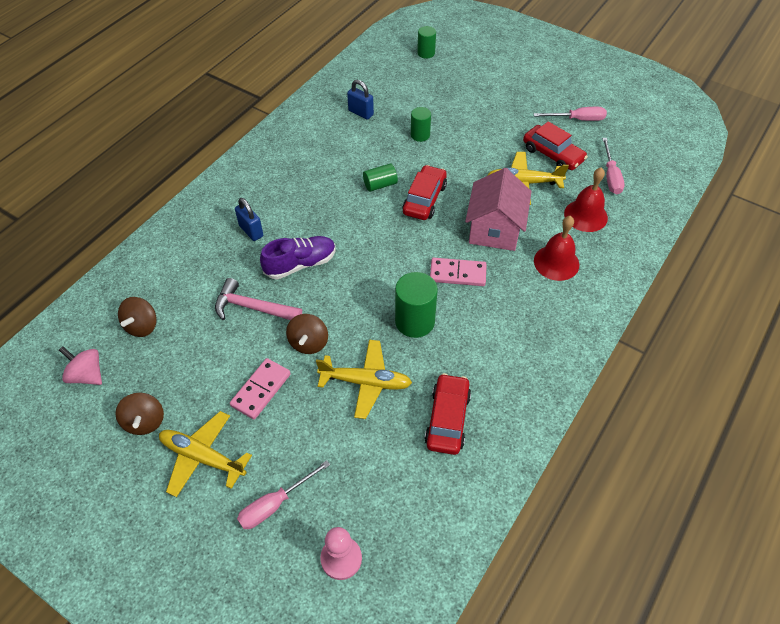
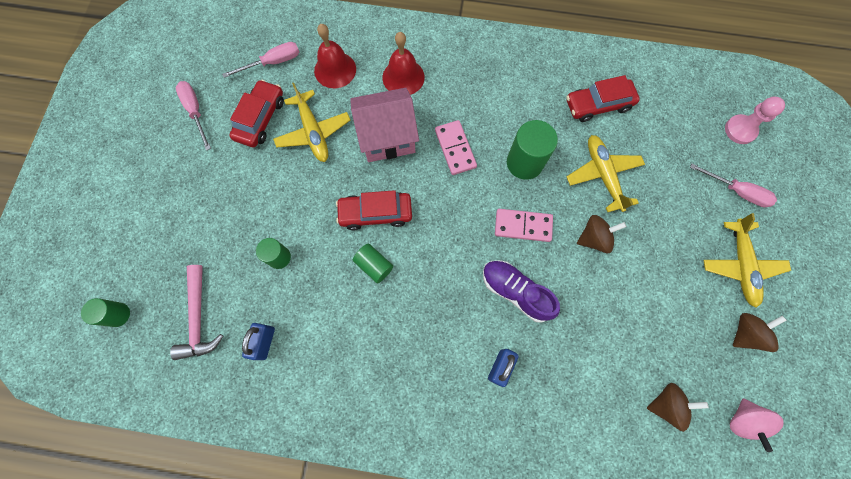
camera: 115 degrees left, 20 degrees up
(253, 308) = (587, 308): pink hammer -> pink hammer (198, 318)
(261, 390) = (659, 253): pink domino -> pink domino (523, 226)

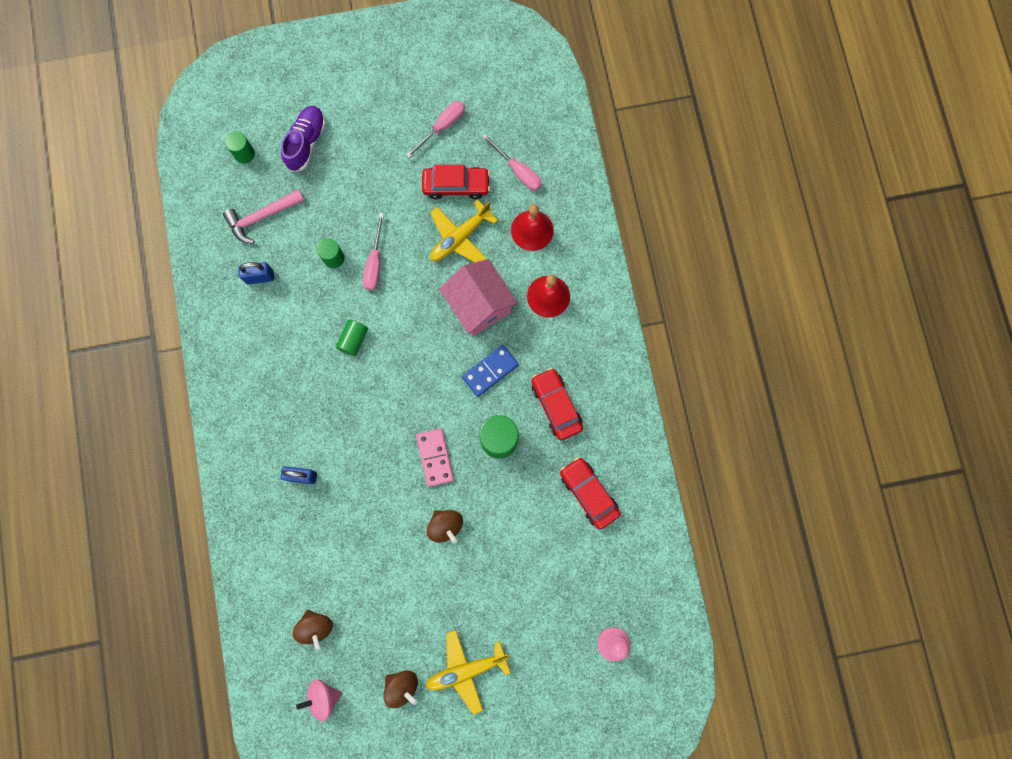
camera: 70 degrees right, 5 degrees up
(375, 213) = (401, 323): red car -> red car (556, 405)
(455, 148) = (490, 371): pink domino -> blue domino
(515, 292) = (371, 469): purple shoe -> purple shoe (306, 143)
(603, 175) = (513, 517): yellow plane -> none
(736, 191) = (542, 652): pink screwdriver -> pink screwdriver (374, 263)

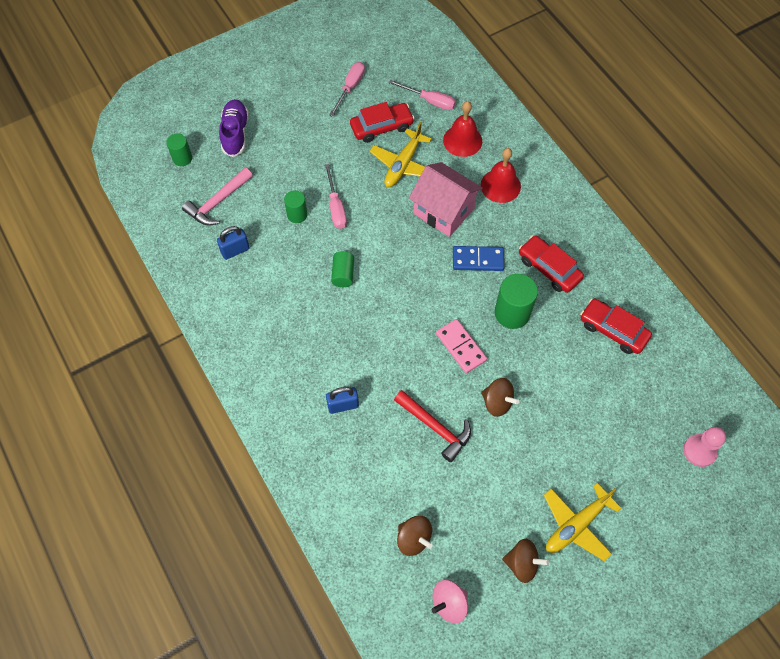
camera: 20 degrees left, 15 degrees down
(378, 529) = (435, 427): none -> red hammer
(490, 371) = (478, 260): blue domino -> blue domino turned 60 degrees clockwise

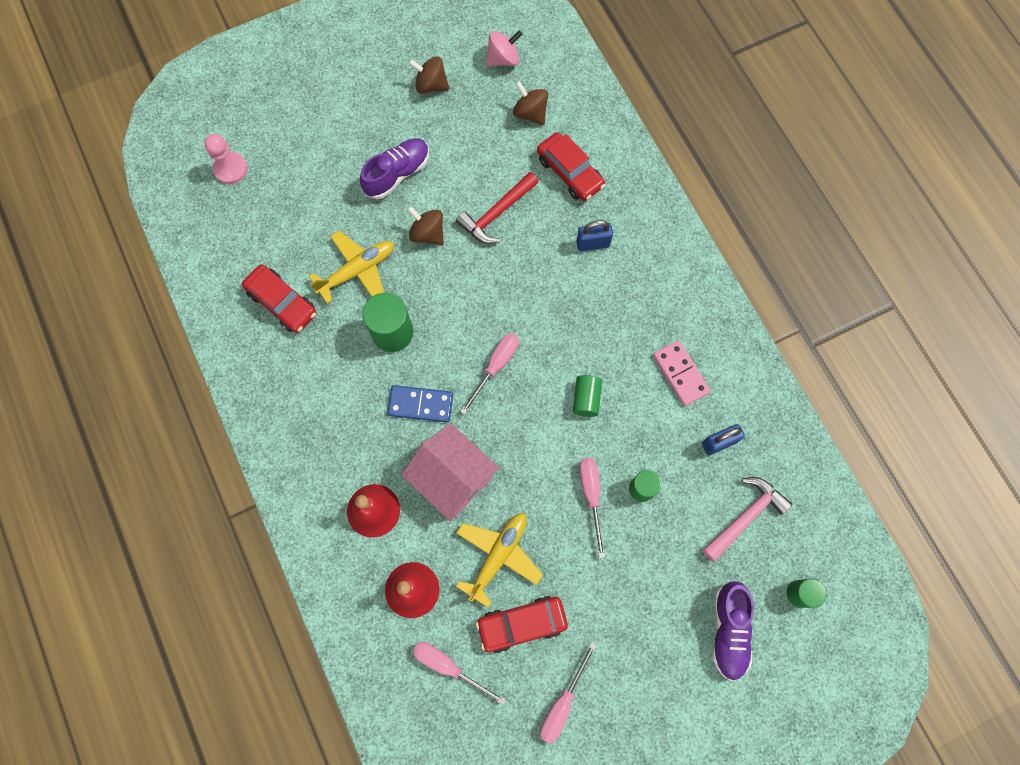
camera: 175 degrees left, 10 degrees up
(420, 293) = (495, 367): none -> pink screwdriver
(435, 427) = (497, 213): red hammer -> red hammer turned 90 degrees counterclockwise
(461, 347) = (457, 297): pink domino -> pink domino (680, 374)
(537, 459) = (397, 174): none -> purple shoe
(549, 268) = (337, 385): red car -> red car (569, 172)
(576, 525) = (372, 112): yellow plane -> yellow plane (357, 270)

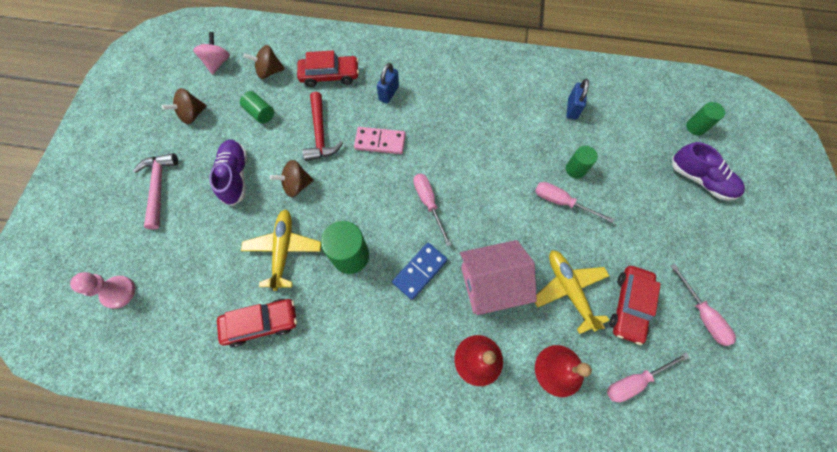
camera: 55 degrees left, 5 degrees down
(586, 399) = (492, 163): green cylinder -> green cylinder (260, 113)
(680, 374) = (512, 101): pink domino -> pink domino (380, 142)
(745, 517) = (629, 125): pink hammer -> pink hammer (159, 187)

